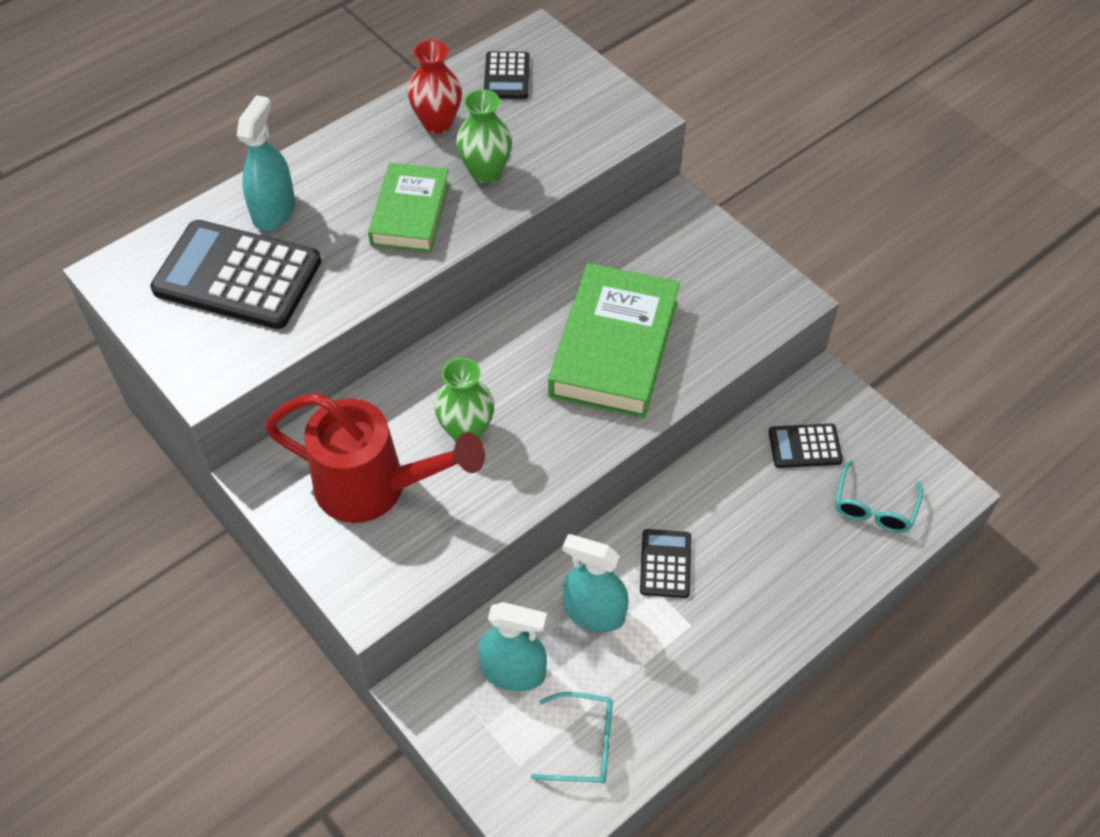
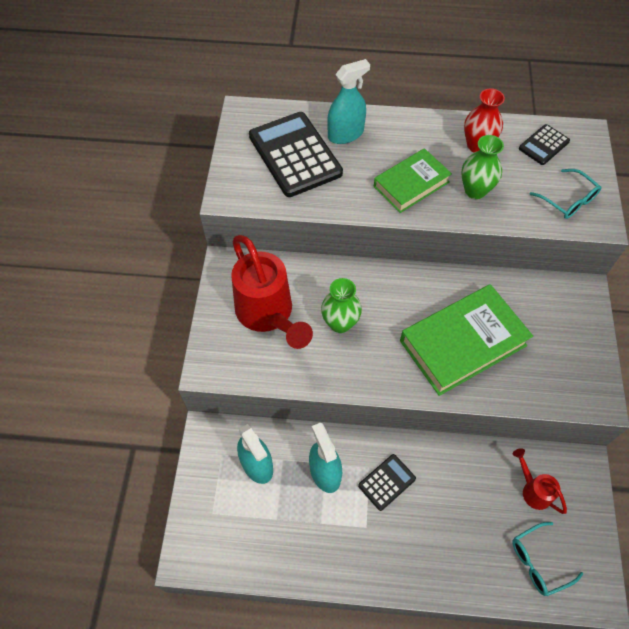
camera: 45 degrees right, 5 degrees up
(583, 744) = (251, 534): turquoise glasses -> turquoise glasses (568, 200)
(804, 446) = (533, 489): black calculator -> red watering can

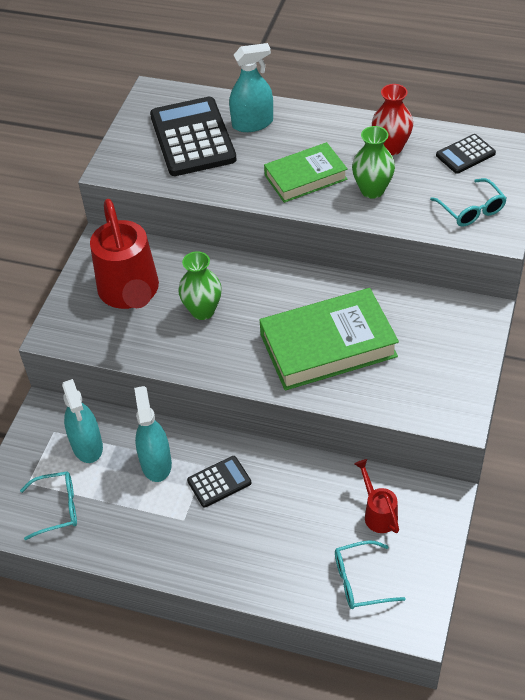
camera: 15 degrees right, 10 degrees down
(247, 536) = (57, 508): none -> turquoise glasses

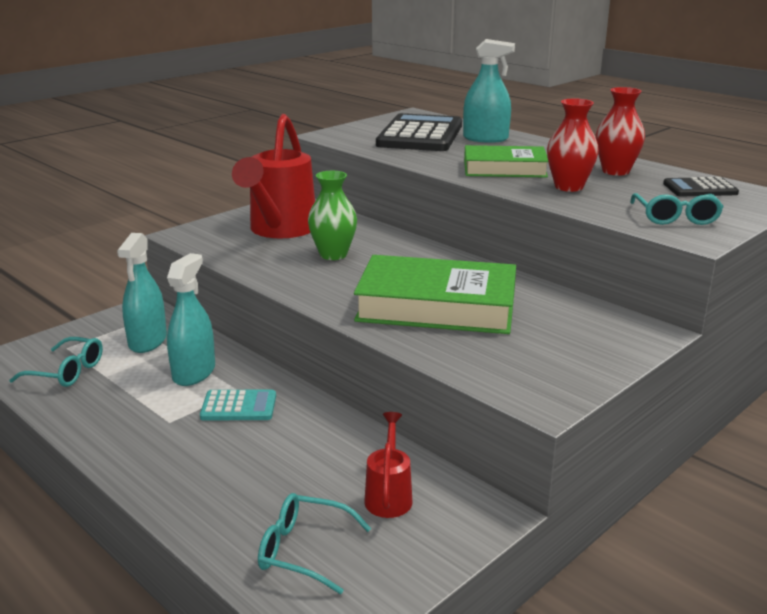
camera: 25 degrees right, 25 degrees down
(219, 482) = (238, 406): black calculator -> turquoise calculator
(372, 190) = (568, 187): green vase -> red vase

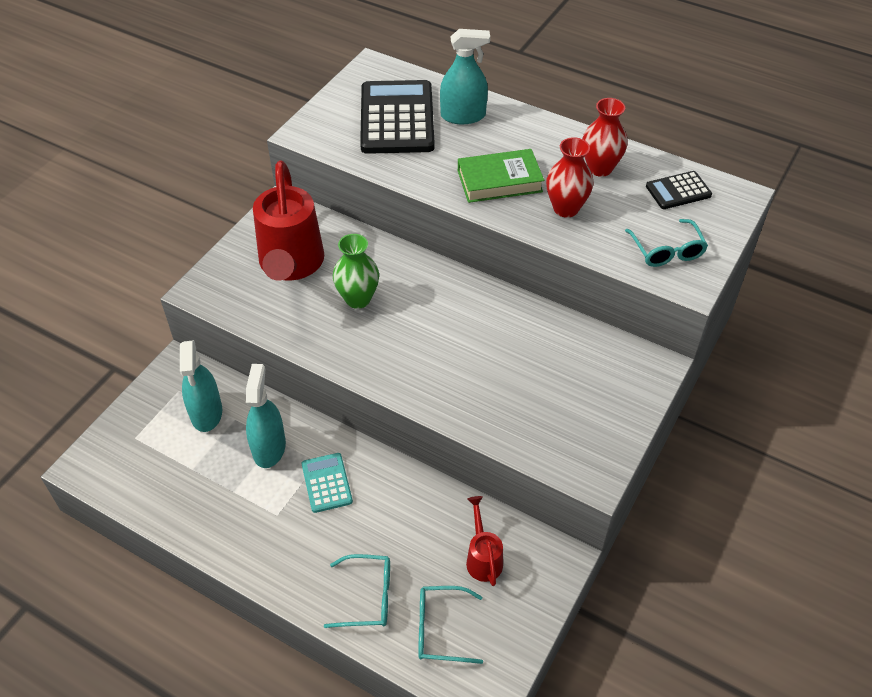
camera: 15 degrees left, 25 degrees up
(67, 372) = (154, 471): turquoise glasses -> turquoise glasses (368, 597)
(238, 406) = (327, 483): turquoise calculator -> turquoise calculator turned 90 degrees counterclockwise
(437, 306) = (476, 364): green book -> none

